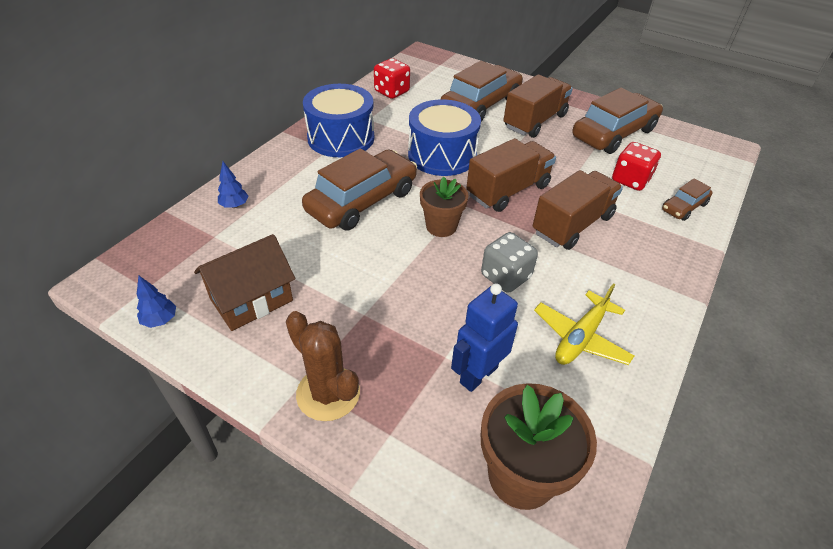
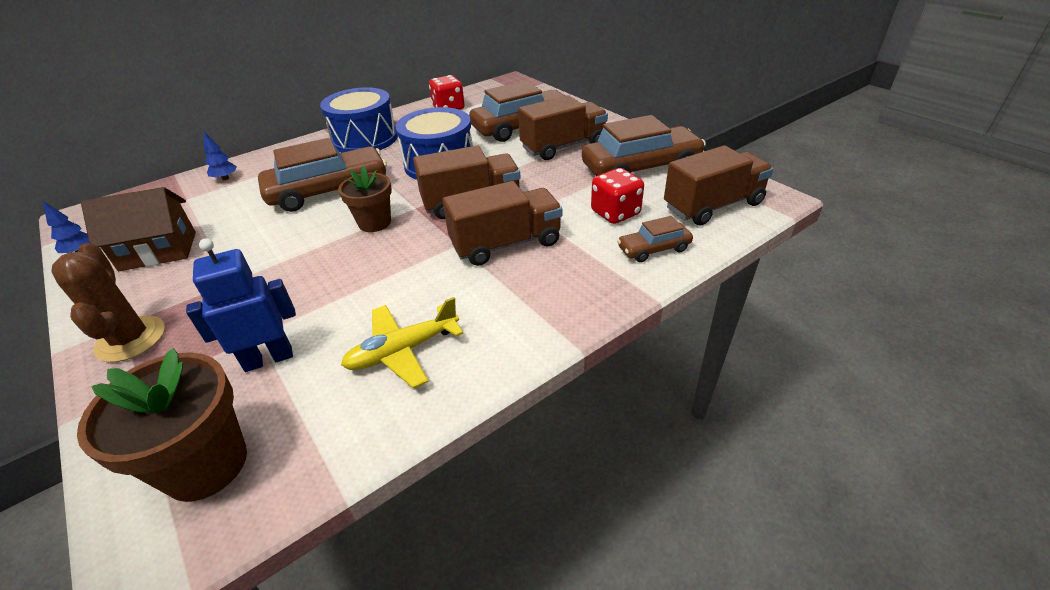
camera: 25 degrees right, 5 degrees down
(505, 276) = (388, 277): grey dice -> none
(694, 161) = (713, 206): none -> brown truck

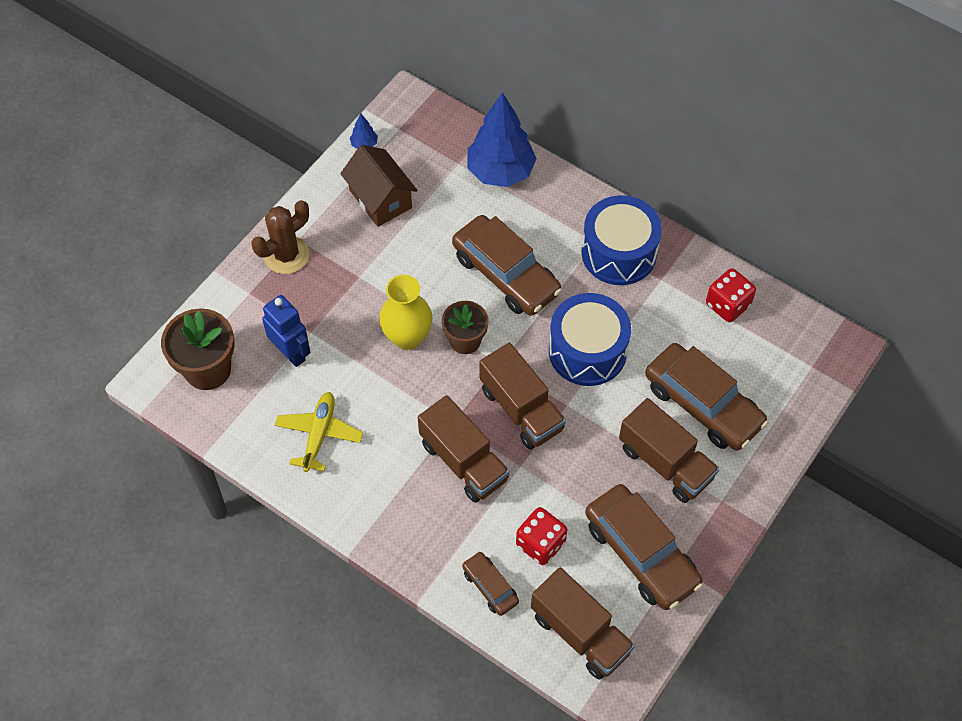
camera: 70 degrees right, 20 degrees up
(225, 178) = (500, 172): blue tree -> blue tree, size x2.43
(337, 258) = (407, 337): none -> yellow vase
(403, 351) = (319, 434): yellow plane -> yellow plane turned 60 degrees clockwise

